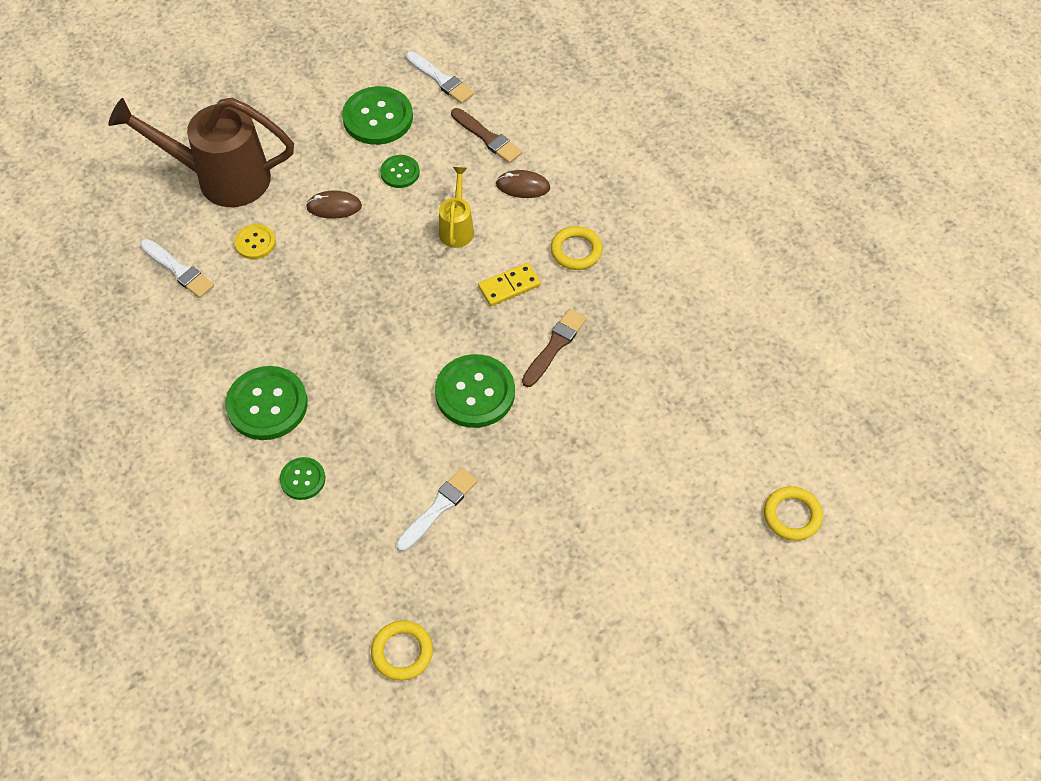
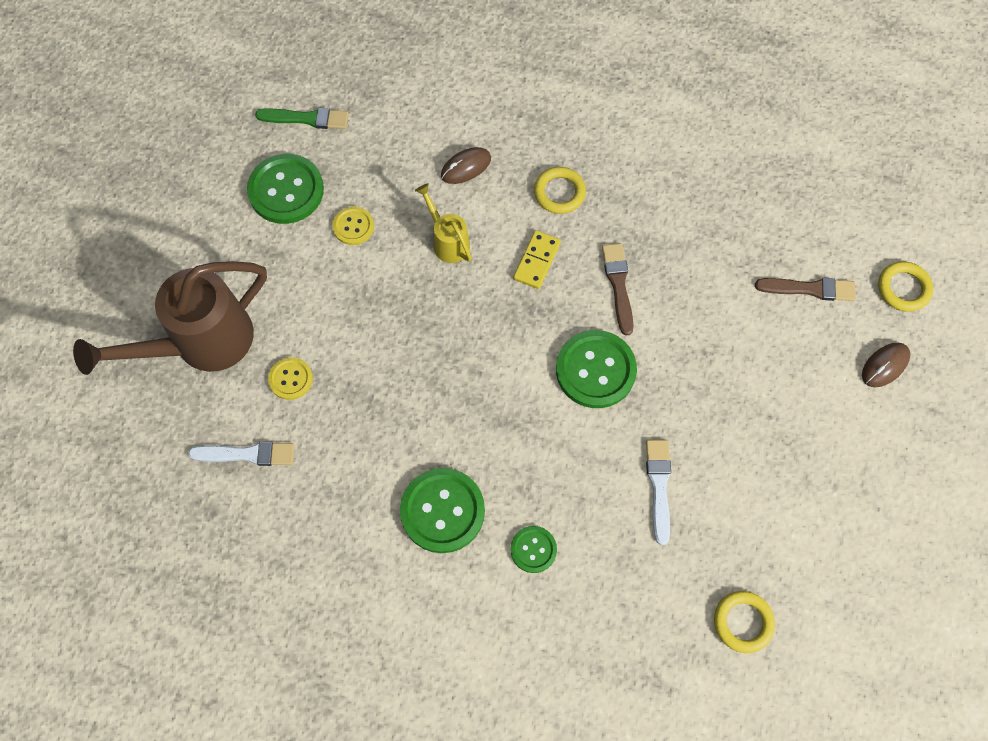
camera: 40 degrees left, 10 degrees up
(334, 207) = (327, 297): brown mouse -> brown mouse (885, 365)
(400, 172) = (353, 226): green button -> yellow button
(441, 79) = (307, 119): white brush -> green brush
(487, 137) = (396, 144): brown brush -> brown brush (809, 289)

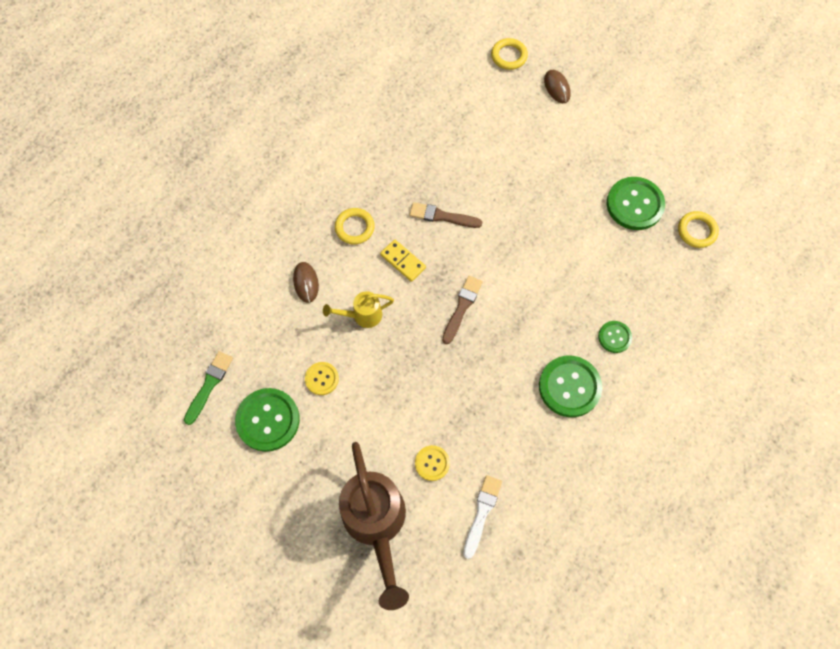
camera: 70 degrees left, 0 degrees up
(595, 370) = (500, 253): green button -> green button (634, 204)
(659, 486) = (594, 245): white brush -> none
(809, 289) = (489, 106): brown brush -> brown brush (462, 307)

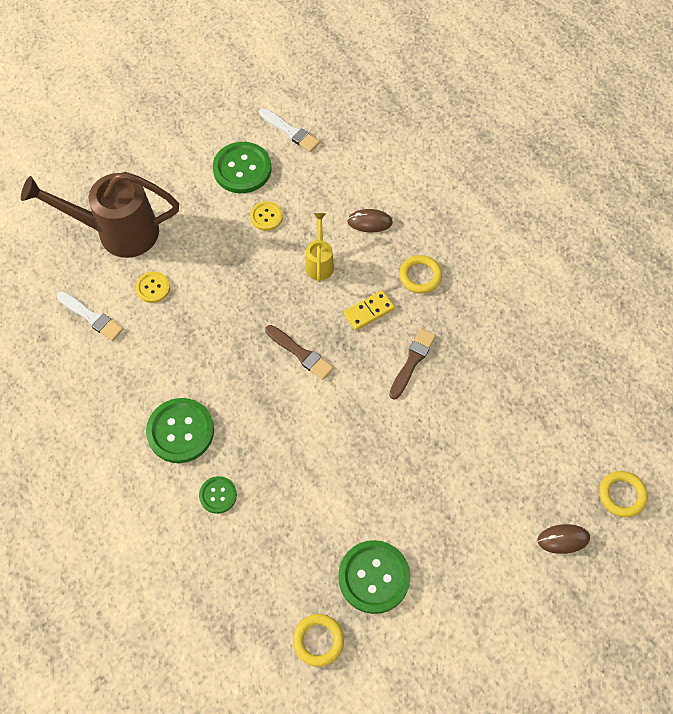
camera: 105 degrees right, 5 degrees down
(209, 385) = (290, 131): green brush -> white brush

